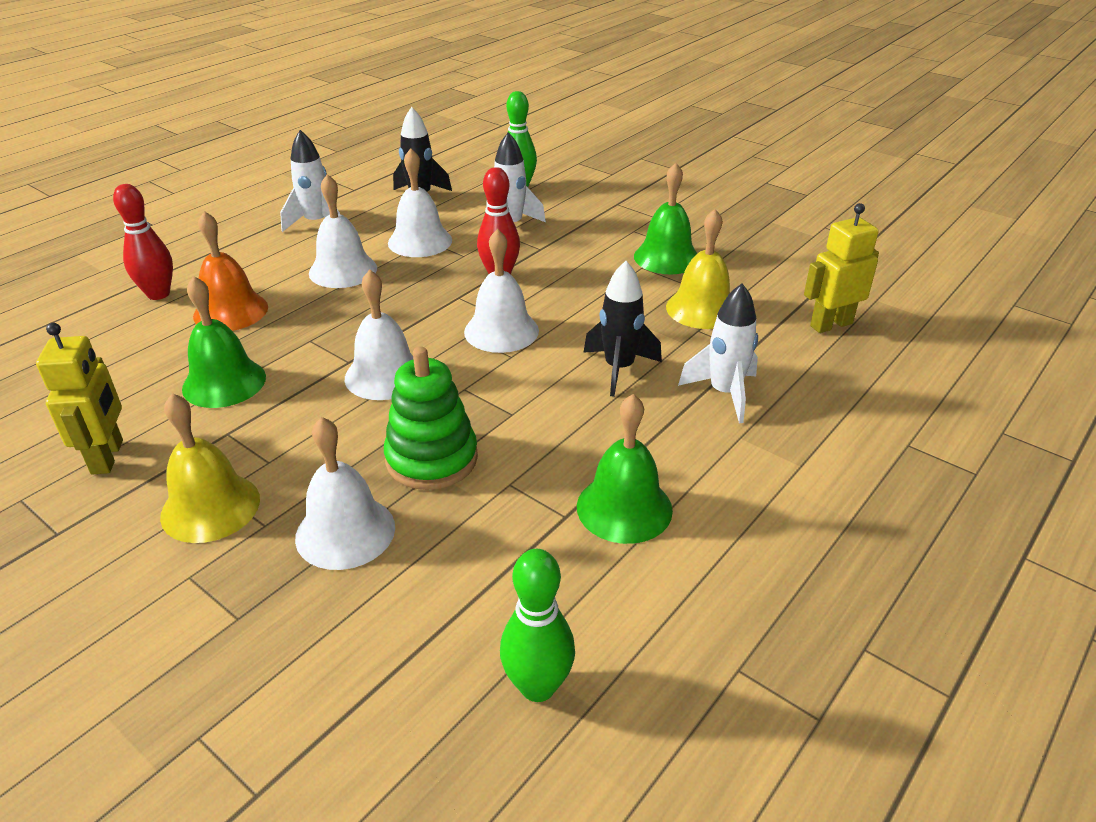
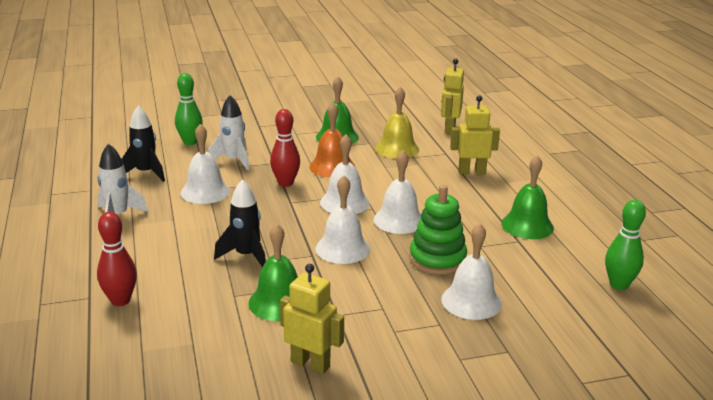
camera: 55 degrees left, 10 degrees down
(210, 507) = (405, 337): yellow bell -> none
(230, 311) = (191, 278): orange bell -> orange bell (332, 167)
(343, 270) = (200, 226): white bell -> white bell (399, 220)
(619, 369) = (421, 186): black rocket -> black rocket (246, 256)
(724, 393) = (471, 172): white rocket -> yellow robot

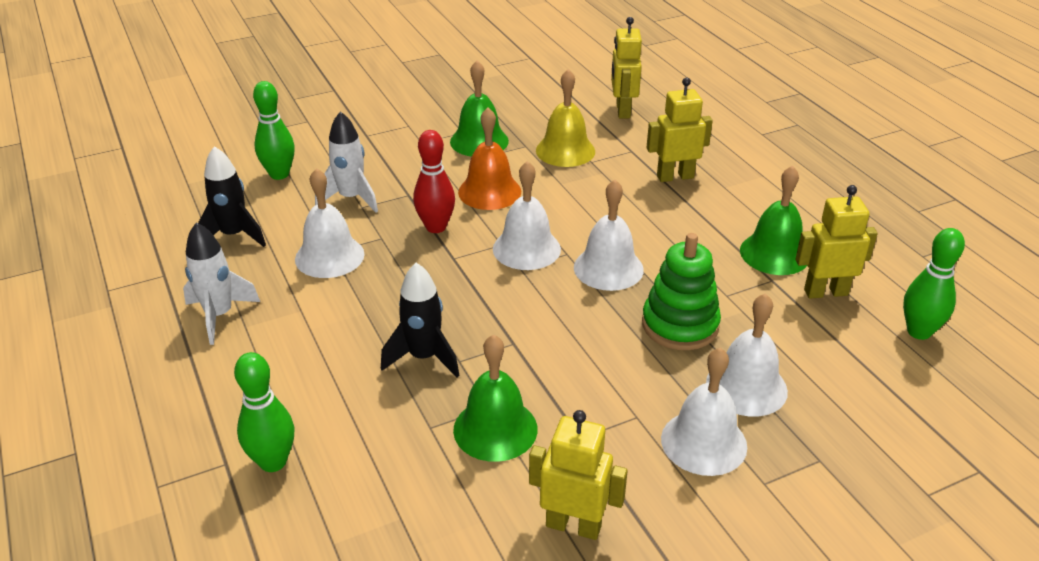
camera: 10 degrees left, 10 degrees up
(120, 300) = (273, 462): red bowling pin -> green bowling pin
(342, 248) = (550, 326): white bell -> white bell (704, 442)
(556, 253) = (825, 292): none -> yellow robot

